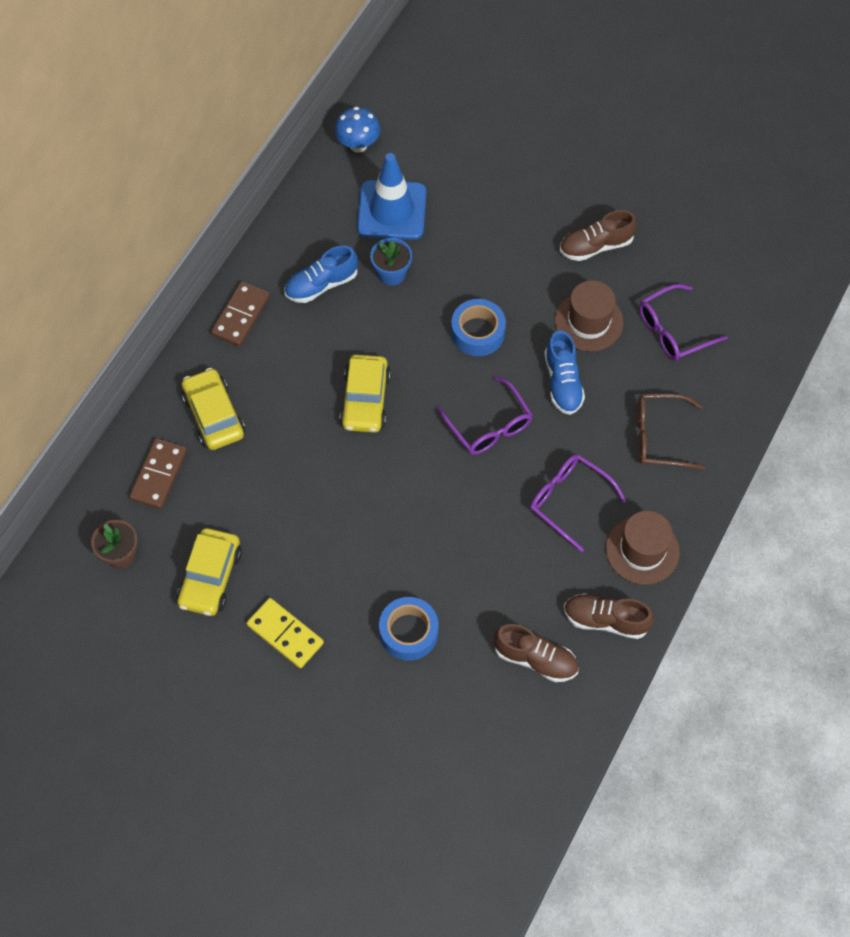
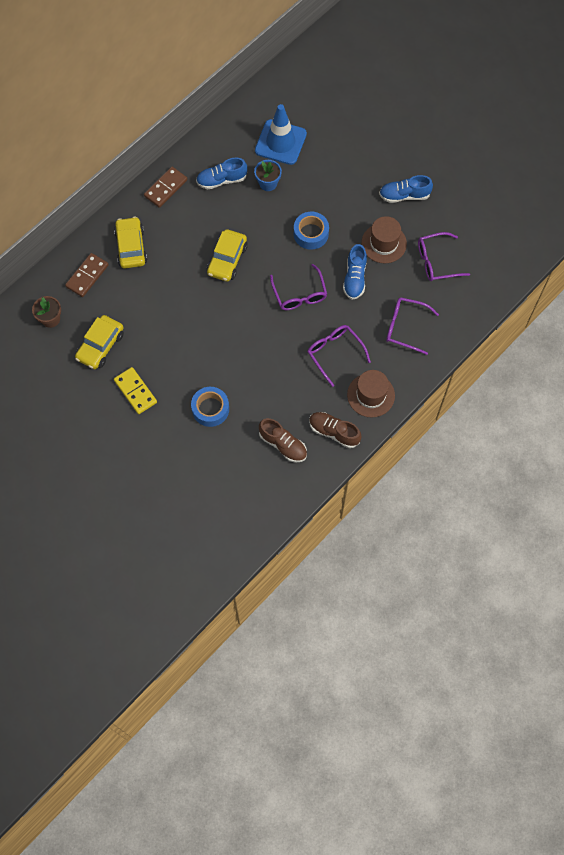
camera: 15 degrees right, 5 degrees up
(358, 145) = (272, 94): blue mushroom -> none
(595, 246) = (404, 195): brown shoe -> blue shoe
(659, 437) = (405, 327): brown glasses -> purple glasses

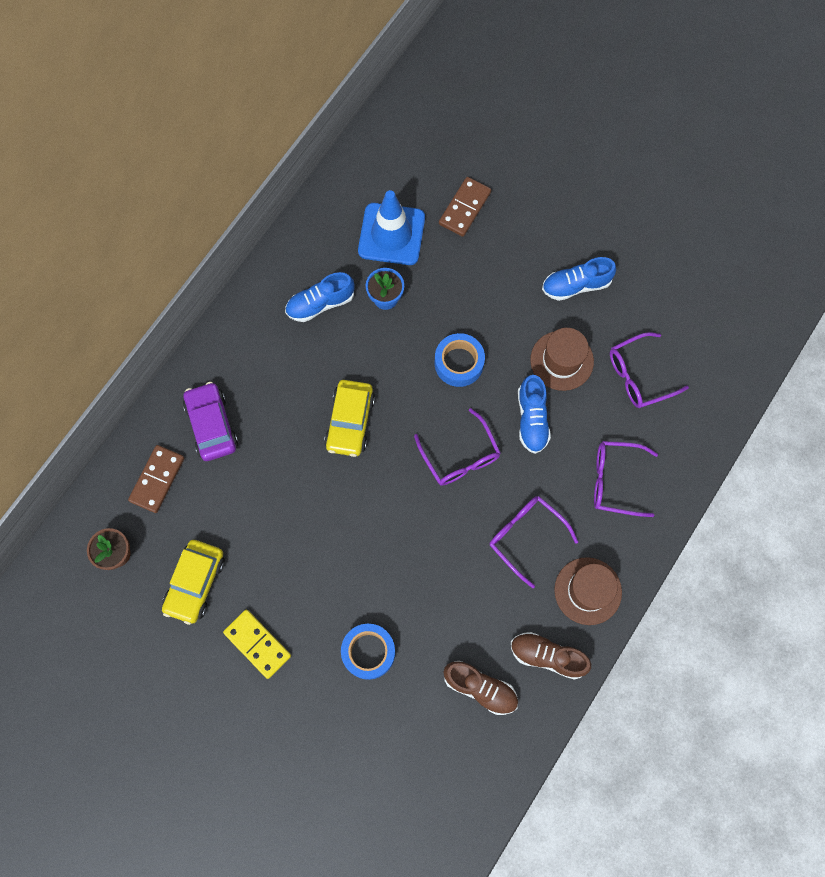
camera: 10 degrees left, 5 degrees up
(131, 247) = (212, 425): yellow car -> purple car
(165, 188) = (244, 328): brown domino -> brown domino (464, 208)

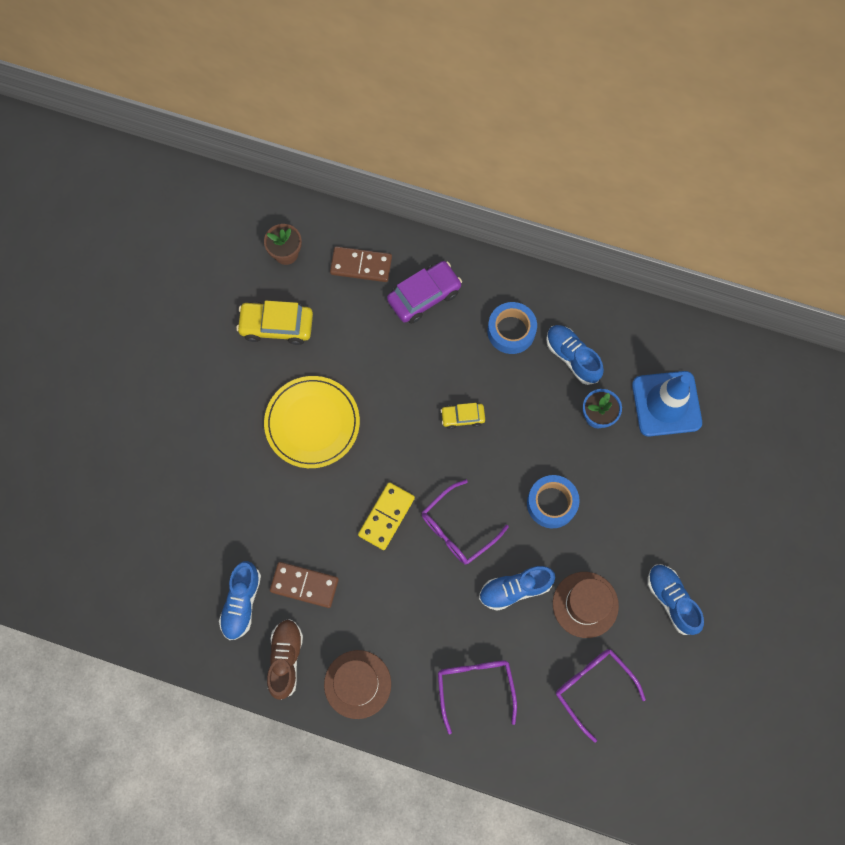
camera: 75 degrees right, 0 degrees up
(257, 644) = (235, 394): yellow domino -> yellow domino (386, 516)
(312, 571) = (312, 423): none -> yellow plate
(350, 421) = (462, 417): yellow car -> yellow car, size x0.58
(368, 652) = (251, 492): blue tape -> blue tape (511, 331)
(464, 208) = (719, 467): brown domino -> brown domino (304, 585)
(480, 688) = (241, 603): brown shoe -> blue shoe
(526, 536) = (395, 611): purple glasses -> none

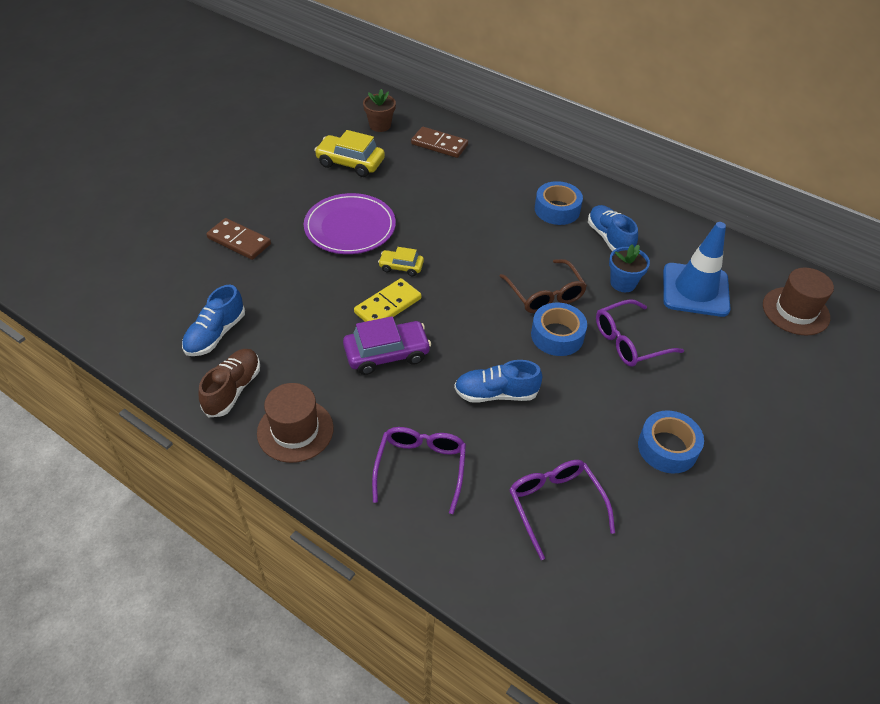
camera: 15 degrees right, 25 degrees down
(304, 585) = (283, 336): brown domino -> brown domino (239, 241)
(312, 423) = (350, 227): yellow plate -> purple plate
(424, 296) = (486, 173): purple car -> purple car (387, 354)
(457, 529) = (454, 331): purple glasses -> purple glasses (629, 341)
(462, 417) = (490, 254): yellow car -> yellow car (401, 267)
(528, 455) = (545, 294): none -> brown glasses
(585, 604) = (568, 426): brown hat -> brown hat (795, 311)
(671, 600) = (667, 448): blue shoe -> blue tape

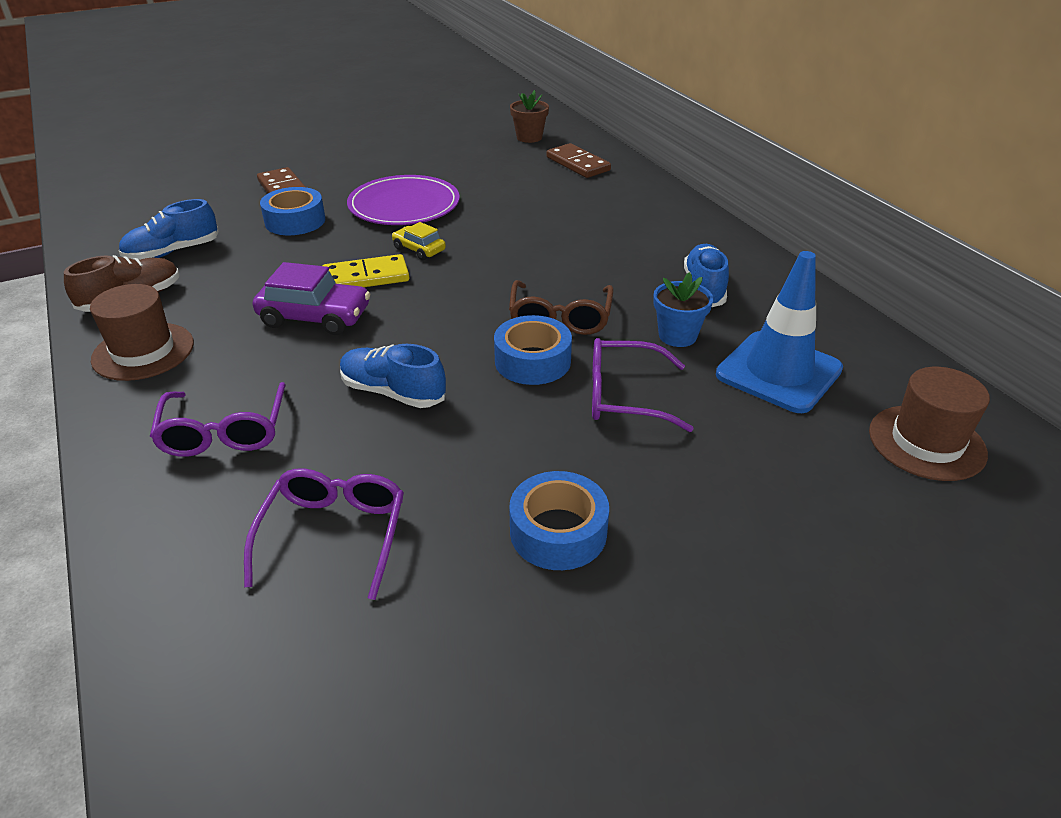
camera: 30 degrees right, 10 degrees down
(350, 163) = (464, 158): yellow car -> none
(421, 468) = (224, 432): purple glasses -> purple glasses turned 135 degrees clockwise
(557, 210) = (661, 247): blue tape -> blue tape (295, 221)

